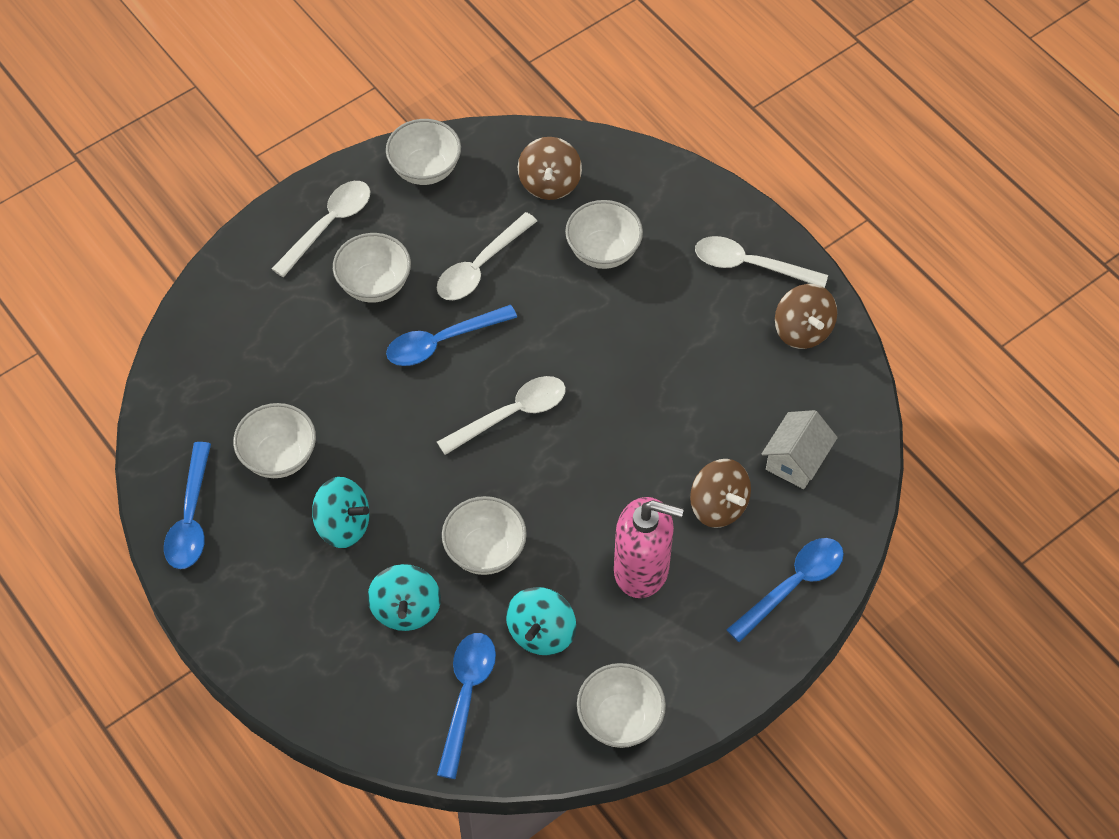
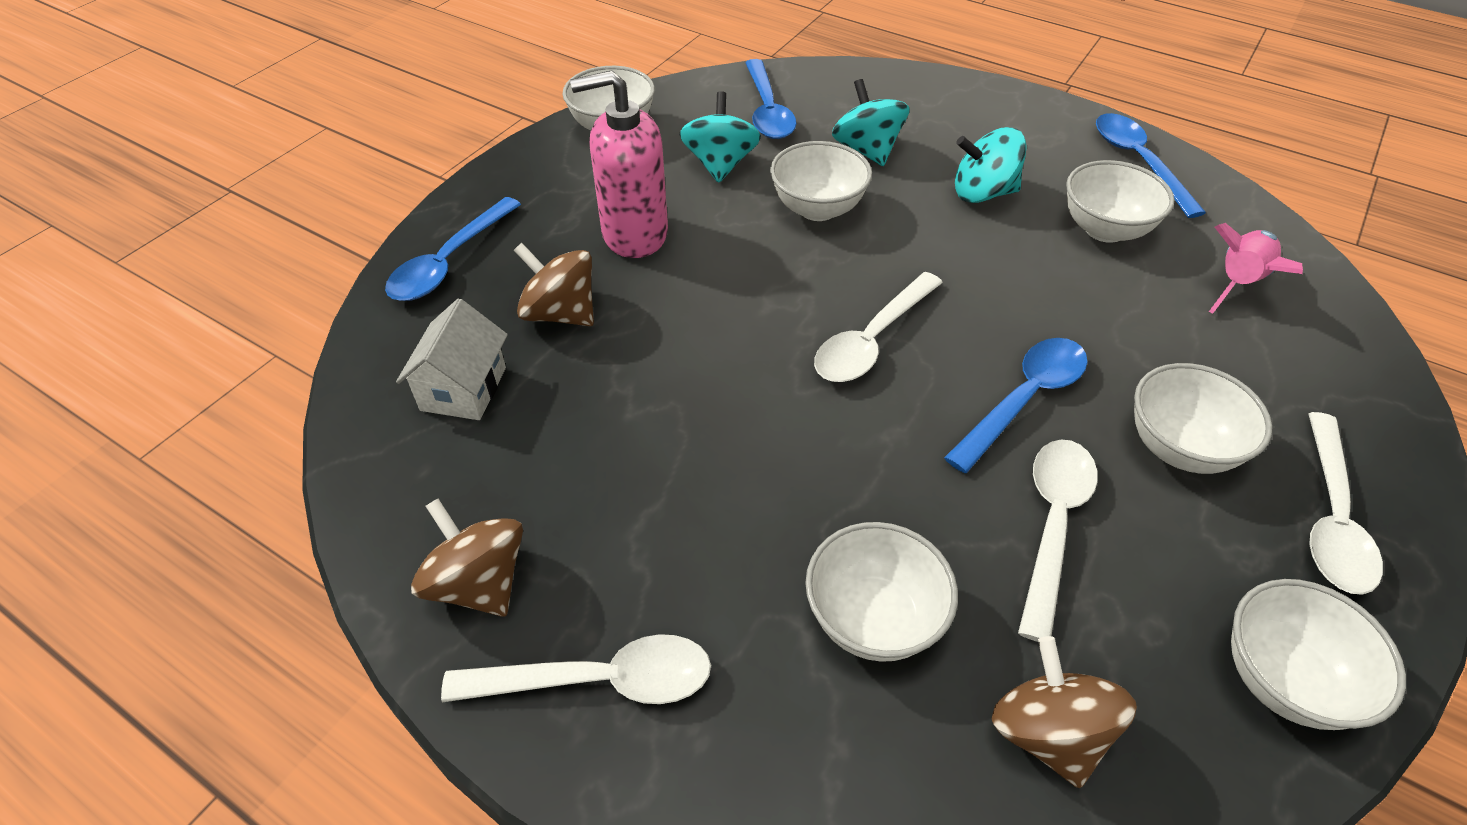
camera: 160 degrees right, 10 degrees down
(228, 380) = (1238, 283): none -> pink rocket

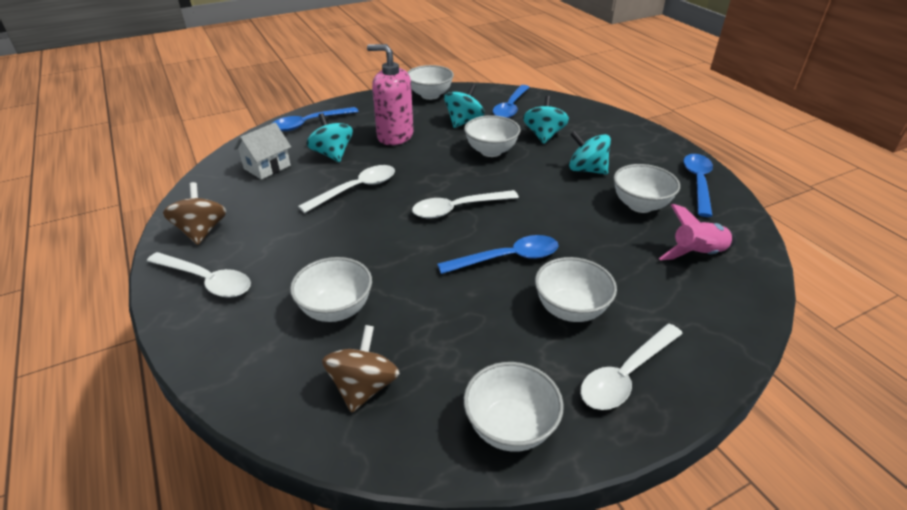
camera: 30 degrees right, 10 degrees down
(560, 313) = (332, 154): brown spinning top -> turquoise spinning top
(1052, 524) = (462, 312): white spoon -> white spoon (356, 189)

